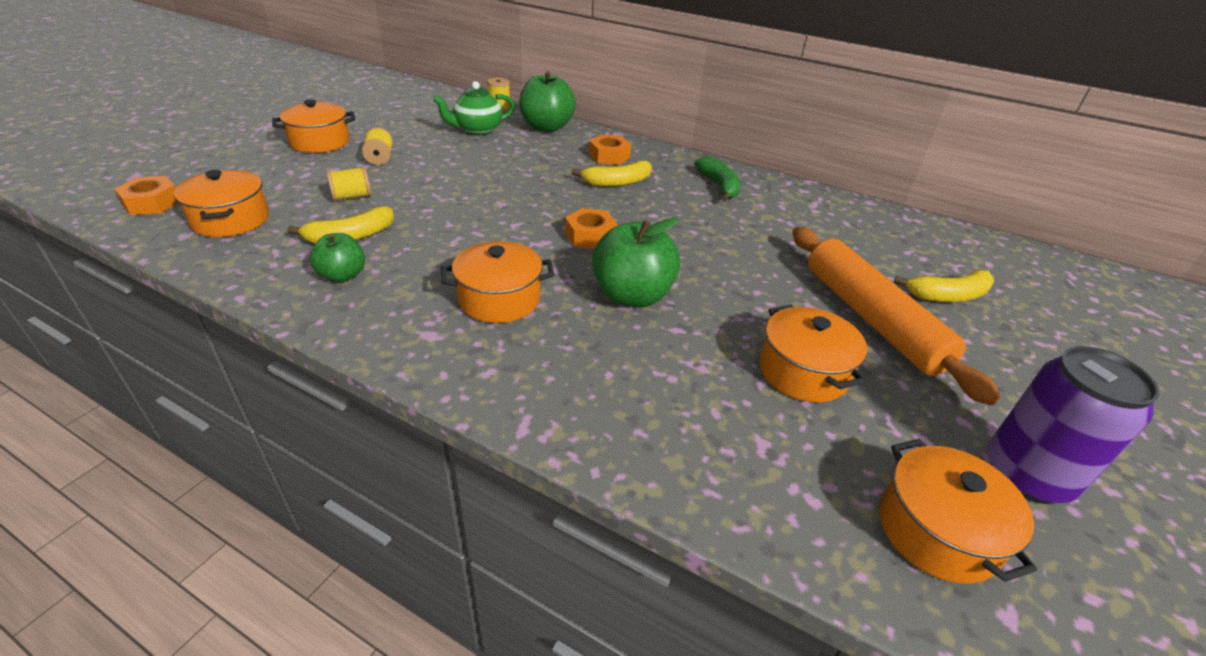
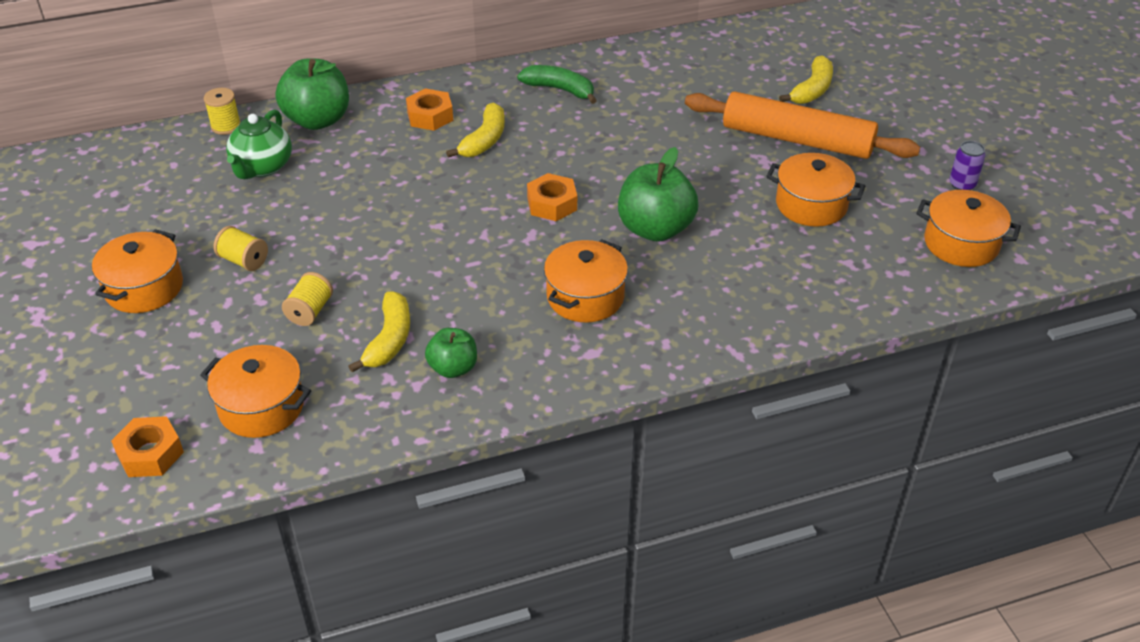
camera: 45 degrees left, 5 degrees up
(1026, 475) = (962, 184): purple can -> purple can, size x0.48

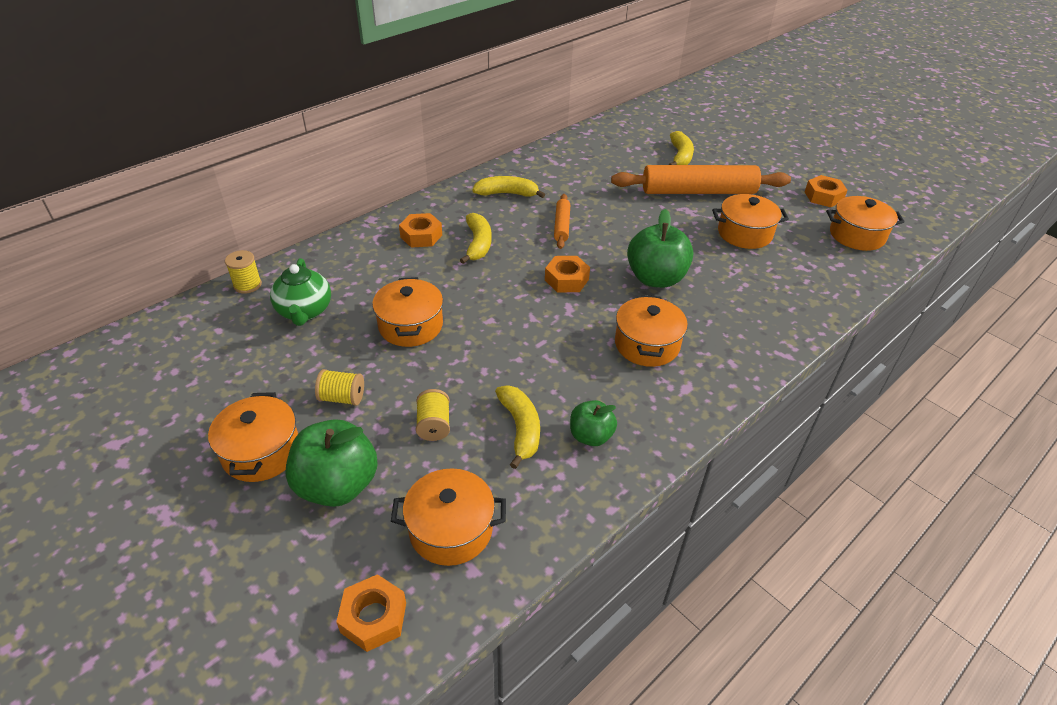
camera: 25 degrees left, 0 degrees up
(317, 120) = (328, 260): green apple -> green apple (337, 485)
(354, 209) = (410, 326): none -> orange pot
(559, 89) = (507, 194): green banana -> yellow banana
(594, 142) = (562, 226): none -> orange rolling pin
(962, 184) = (823, 196): purple can -> orange nut

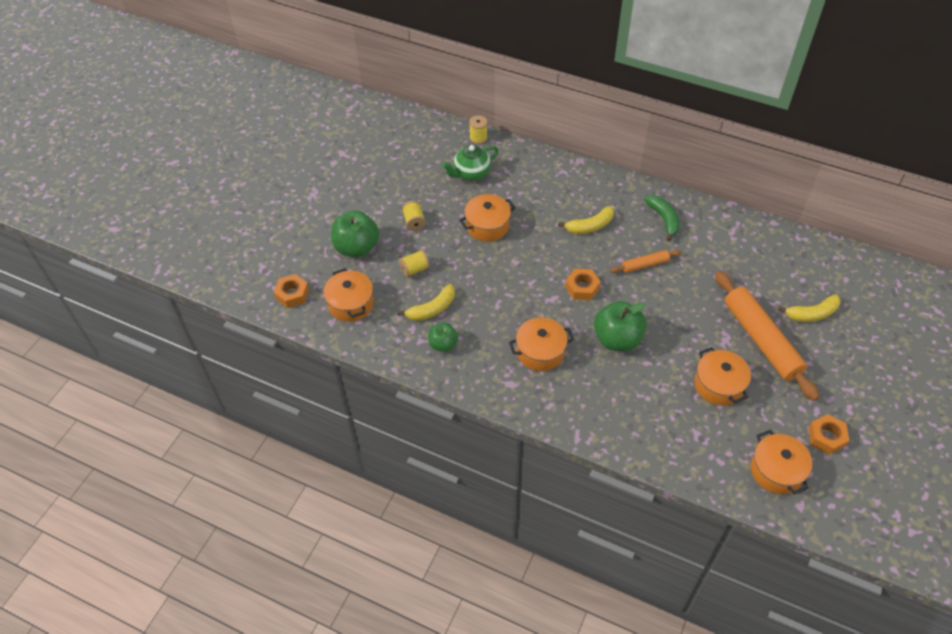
camera: 70 degrees right, 10 degrees up
(261, 452) = (363, 208): orange pot -> none
(421, 236) = (578, 193): orange nut -> none
(507, 194) = (663, 219): yellow banana -> green banana

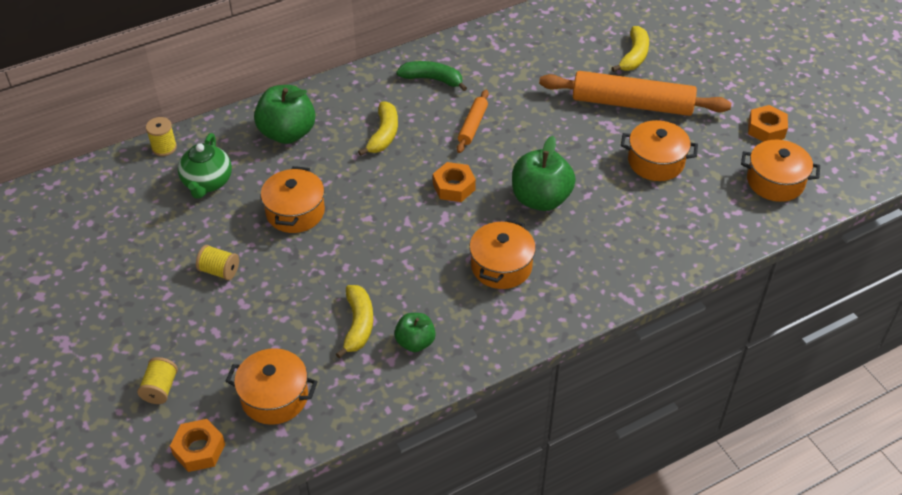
camera: 55 degrees left, 5 degrees down
(357, 247) = (197, 345): green apple -> green apple (287, 133)
(415, 269) = (287, 309): yellow spool -> yellow spool (160, 388)

